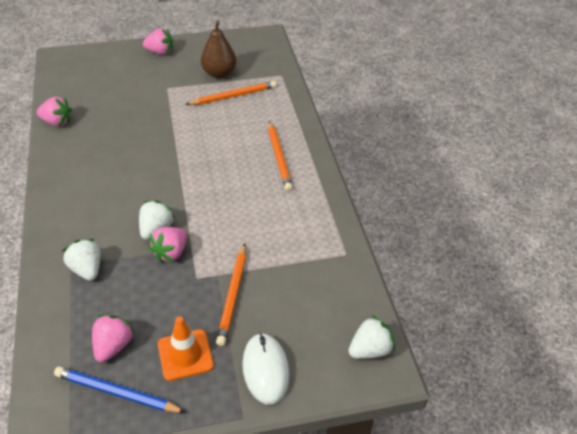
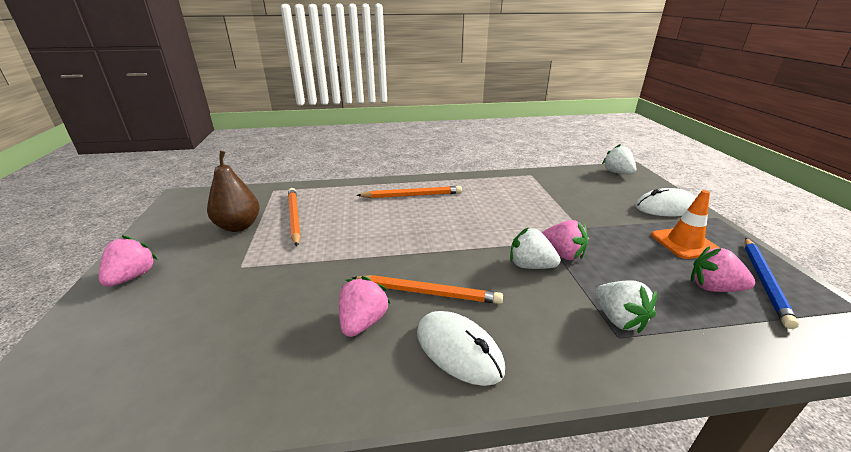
camera: 85 degrees left, 15 degrees down
(57, 122) = (261, 402): pink strawberry -> pink strawberry (363, 322)
(75, 187) = (458, 350): none -> white mouse
(87, 269) = (618, 319): white strawberry -> white strawberry turned 90 degrees counterclockwise
(233, 295) = (600, 220): orange pencil -> orange pencil (428, 292)

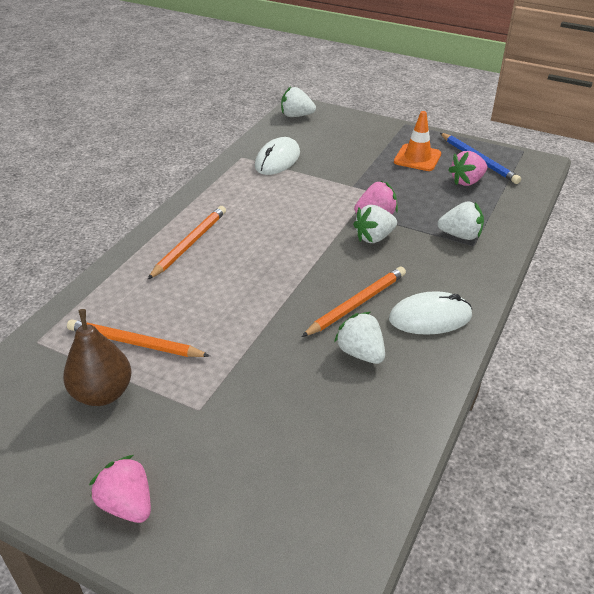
camera: 55 degrees left, 10 degrees up
(363, 322) = (361, 353): pink strawberry -> white strawberry
(666, 207) = (370, 133): white mouse -> white mouse (277, 160)

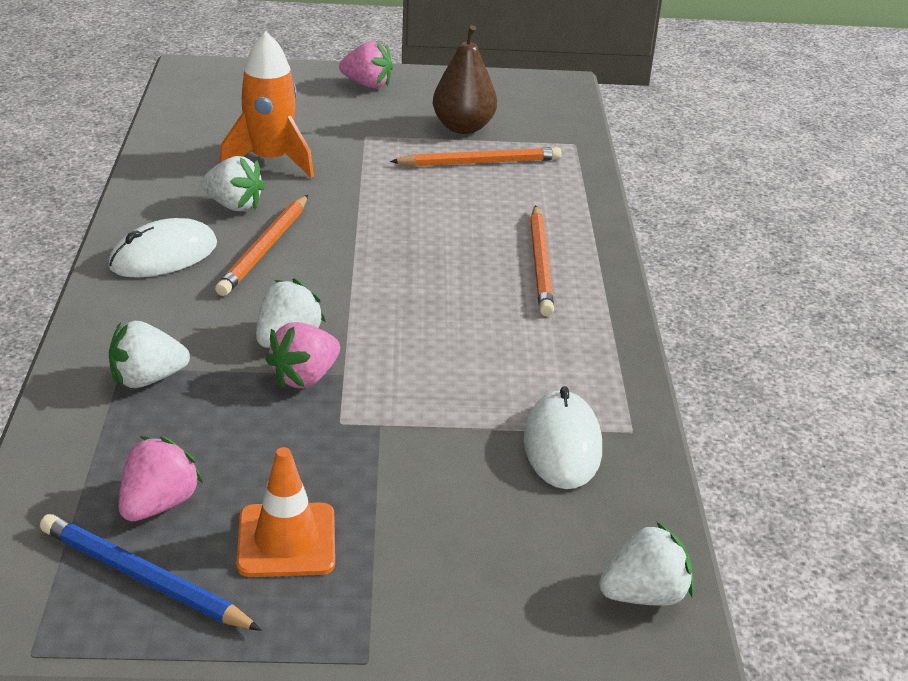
camera: 150 degrees right, 5 degrees down
(304, 400) = (270, 160): none -> orange rocket

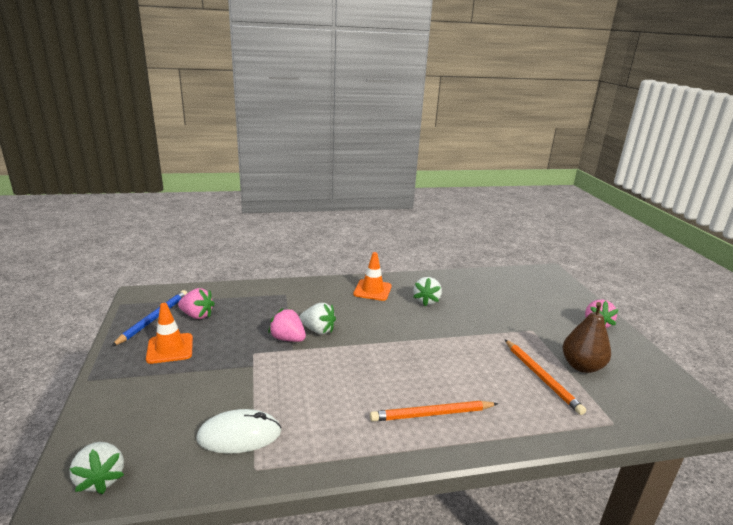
camera: 80 degrees right, 10 degrees down
(147, 379) = (279, 300): white strawberry -> none
(164, 255) = (372, 290): white mouse -> orange traffic cone
(265, 248) = (392, 314): orange pencil -> none
(270, 160) = (477, 305): orange rocket -> none

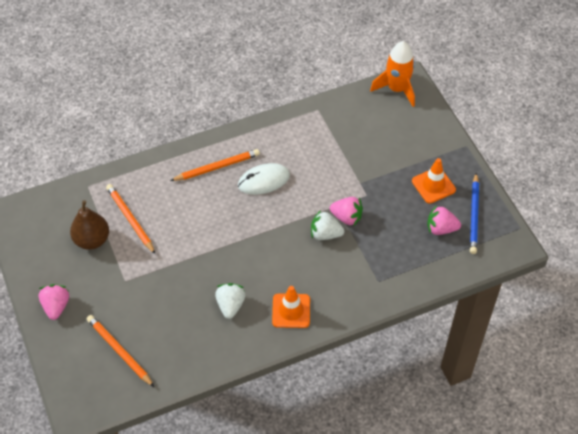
camera: 170 degrees right, 30 degrees up
(101, 479) = (397, 89): white strawberry -> orange rocket
(239, 435) = (338, 127): white mouse -> white mouse (263, 181)
(524, 292) = (119, 351): none -> orange pencil

